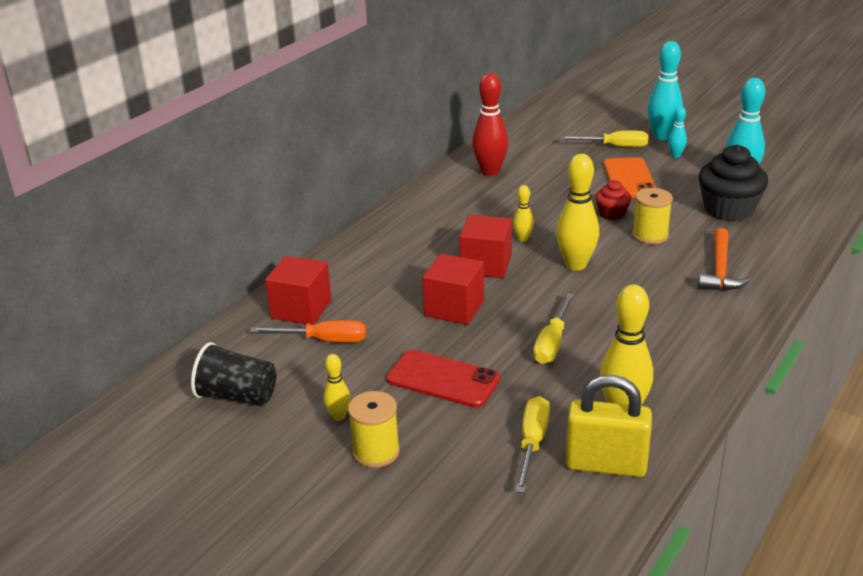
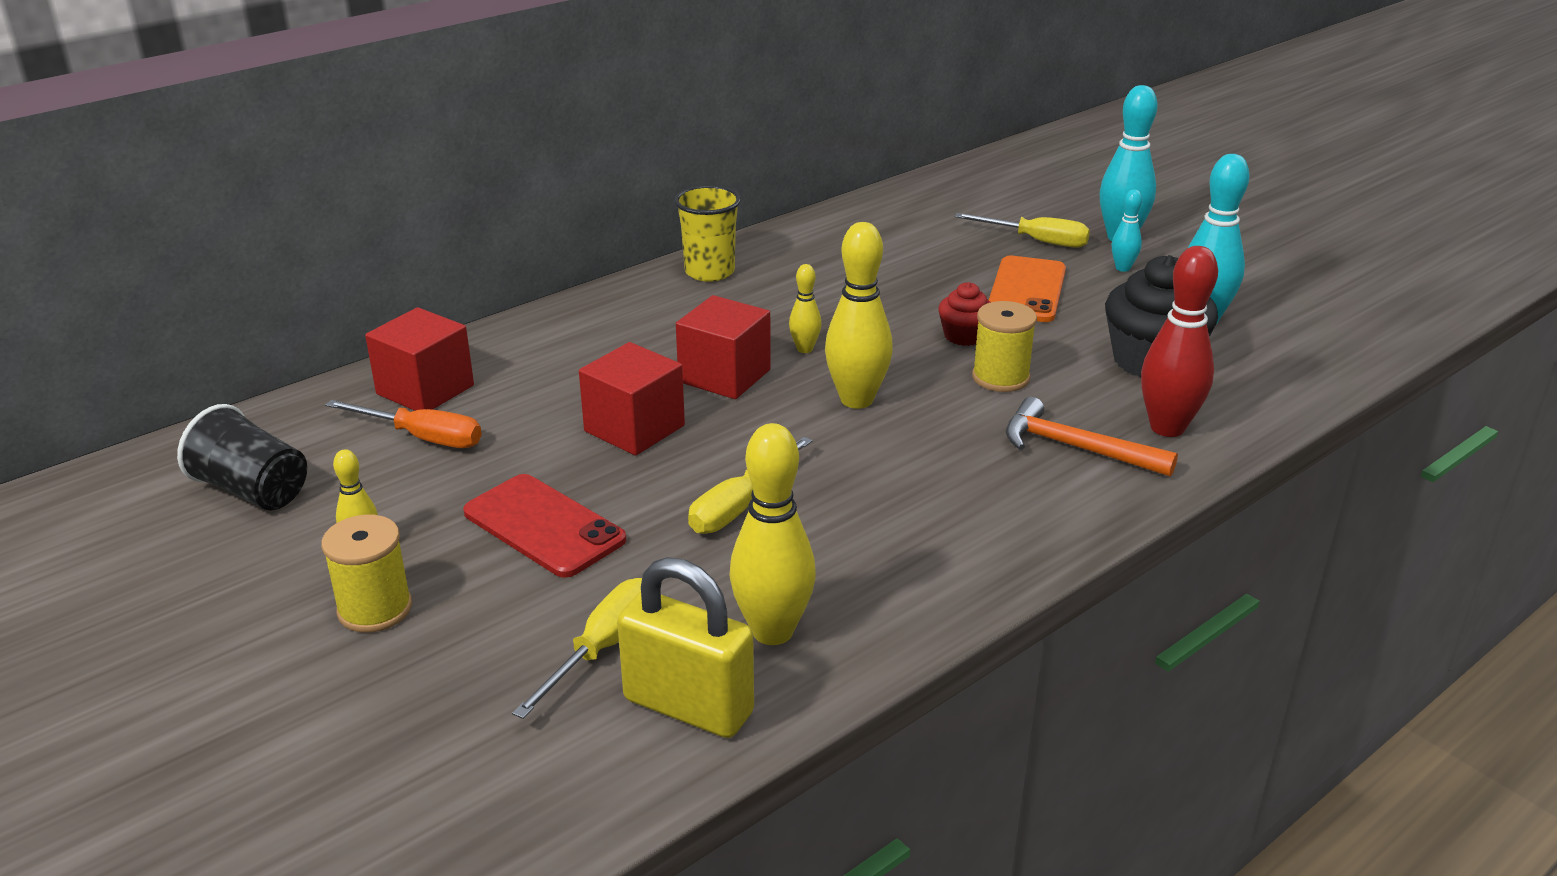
camera: 15 degrees right, 0 degrees up
(428, 200) = (709, 272): none -> yellow cup
(490, 172) = (825, 247): red bowling pin -> red bowling pin (1167, 428)
(720, 269) = (1076, 448): orange hammer -> orange hammer turned 90 degrees clockwise

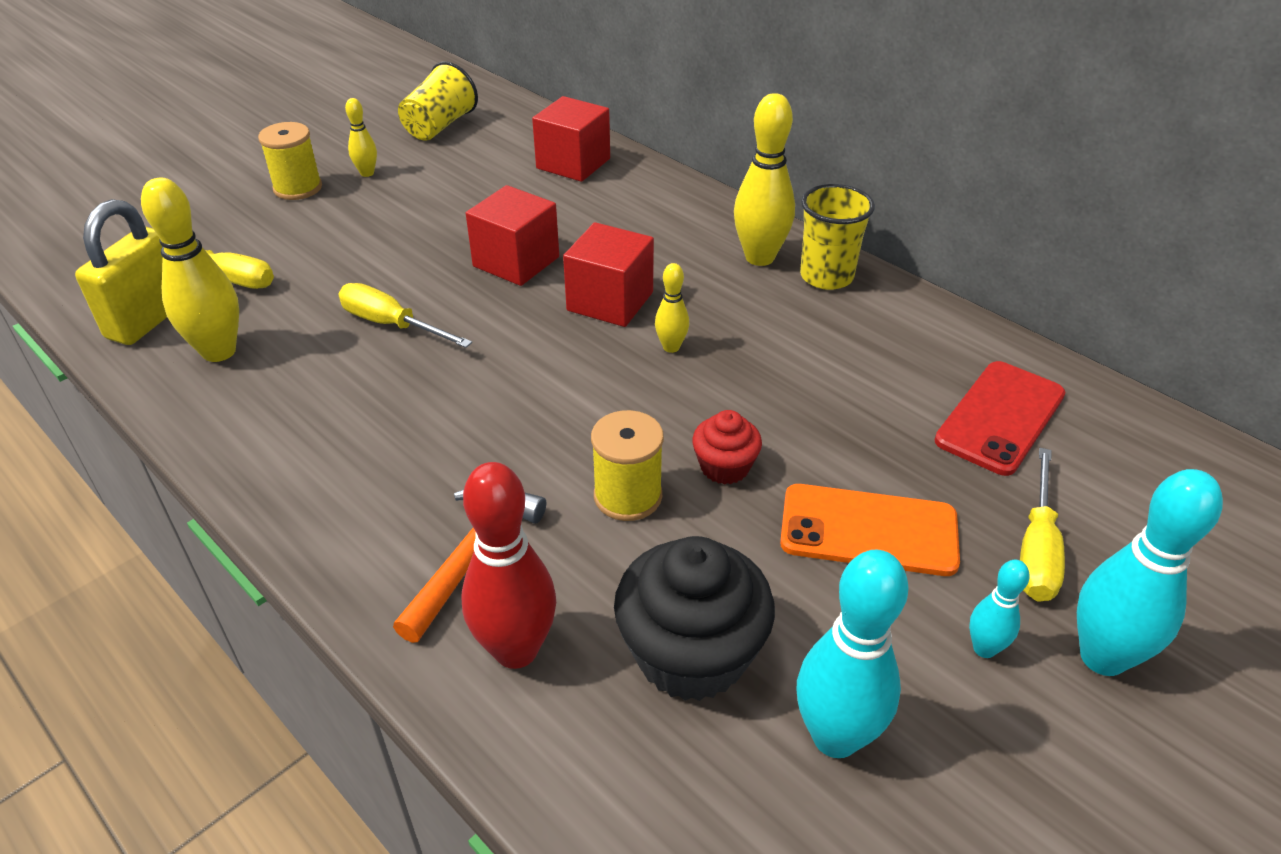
camera: 85 degrees right, 10 degrees up
(253, 491) = (439, 126): black cup -> yellow cup
(423, 438) = (503, 173): orange screwdriver -> none
(544, 526) = (379, 237): red phone -> red phone (1000, 417)
(856, 400) = (570, 385): yellow bowling pin -> yellow bowling pin (759, 257)

